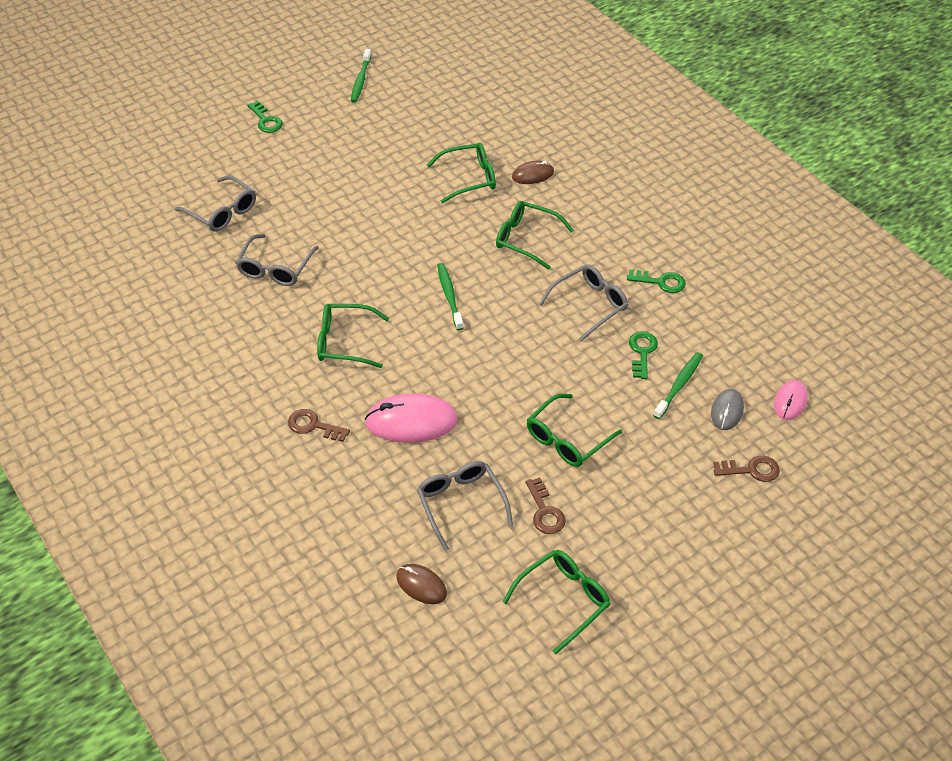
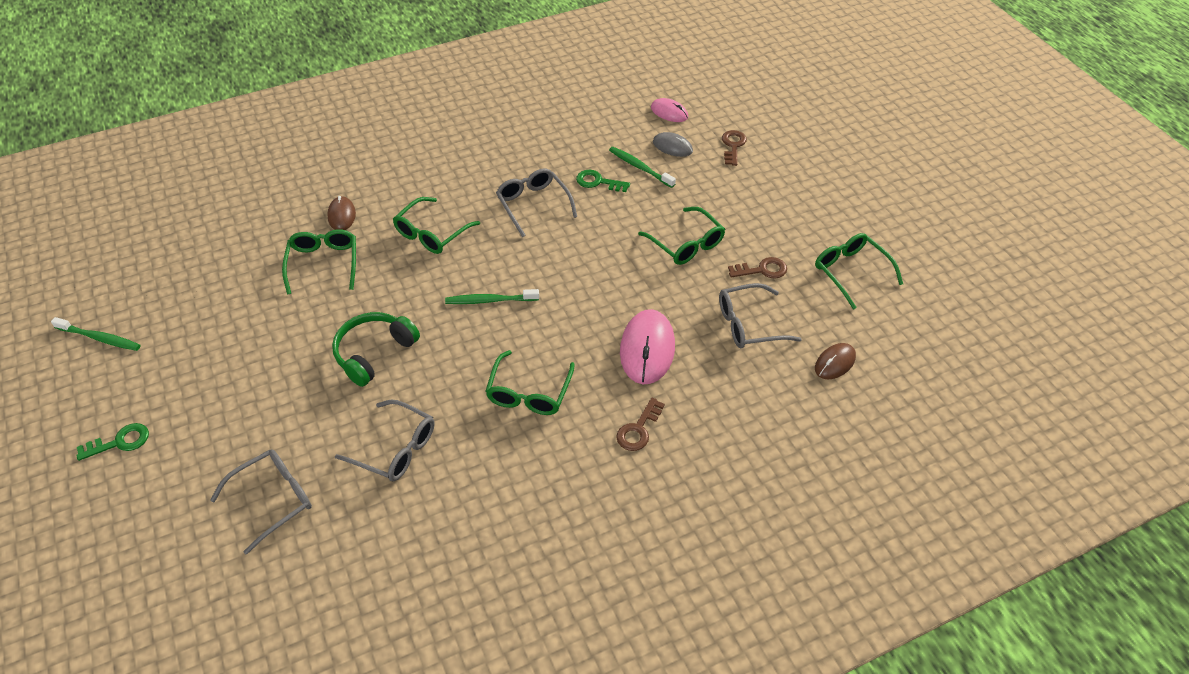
camera: 80 degrees left, 0 degrees up
(373, 233) = (374, 353): none -> green headphones
(661, 282) = (519, 156): green key -> none

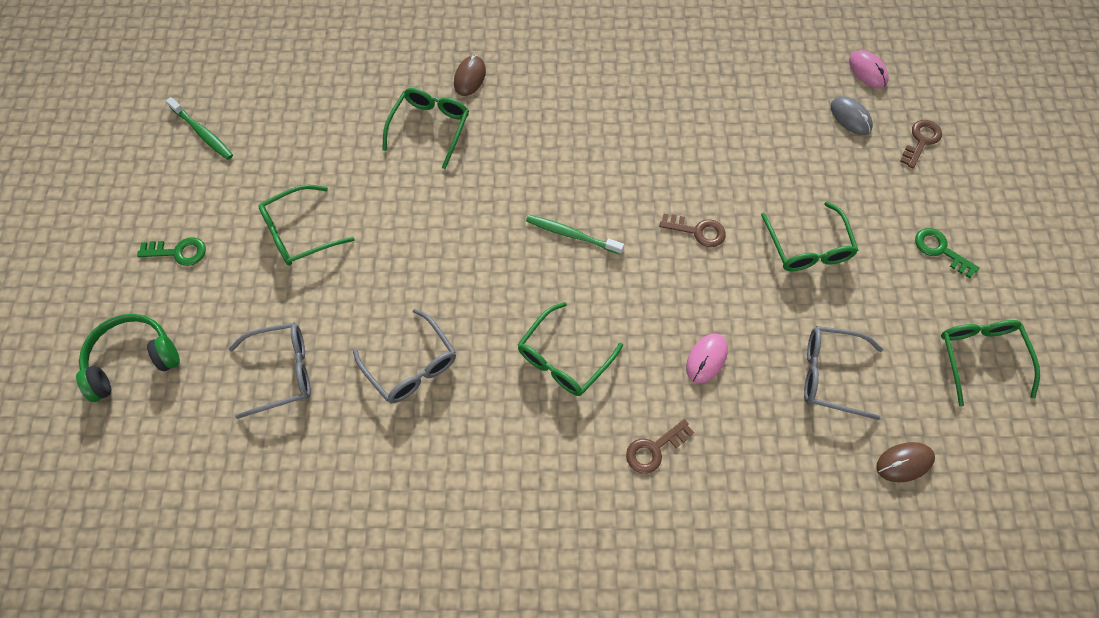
camera: 25 degrees right, 15 degrees up
(374, 353) = (435, 250): green headphones -> green headphones (132, 360)
(432, 233) = (548, 132): green glasses -> green glasses (299, 233)
(533, 205) = (666, 136): grey glasses -> none
(598, 182) = (747, 132): green key -> green key (940, 250)
(640, 167) = (801, 131): green toothbrush -> none
(647, 349) = (706, 359): pink mouse -> pink mouse, size x0.57
(762, 270) = (878, 313): brown key -> brown key (698, 231)

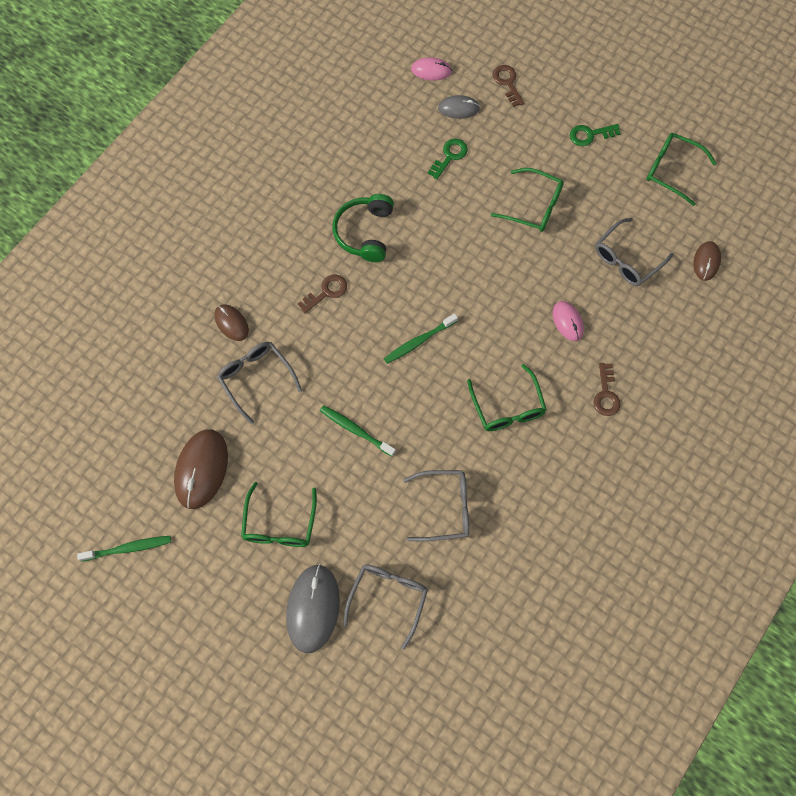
camera: 55 degrees left, 5 degrees up
(132, 360) = (303, 702): green headphones -> green headphones (365, 232)
(178, 252) = (230, 622): green key -> green key (450, 156)
(232, 311) = (313, 608): none -> grey mouse
(312, 141) = (201, 469): none -> brown mouse
(430, 128) = (256, 379): green glasses -> grey glasses
(438, 238) = (356, 430): none -> green toothbrush
(698, 231) = (474, 262): brown key -> brown key (326, 292)

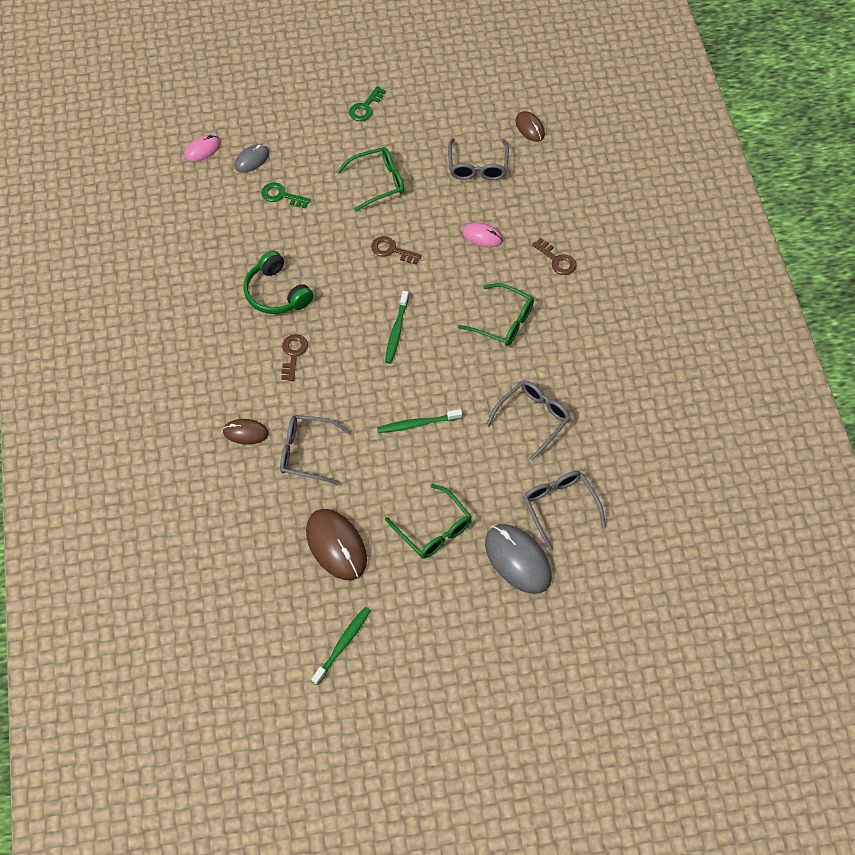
camera: 45 degrees left, 10 degrees down
(450, 156) = (281, 196): green key -> green key turned 60 degrees counterclockwise
(507, 83) = (268, 117): brown key -> brown key (391, 250)
(672, 170) = (445, 88): green glasses -> none

